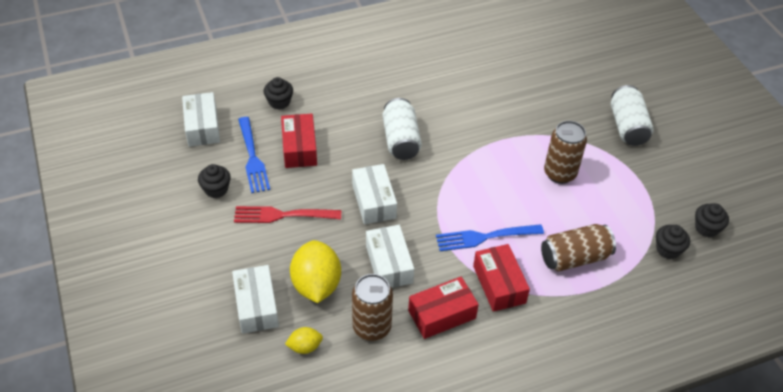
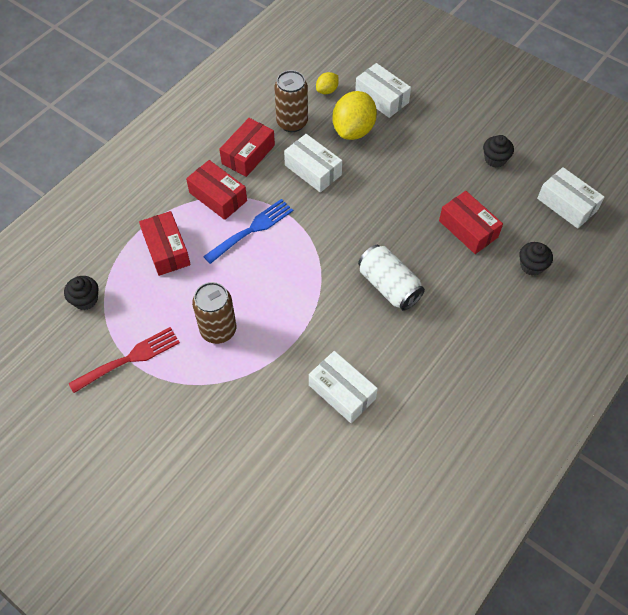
camera: 150 degrees right, 10 degrees up
(252, 158) = (496, 199): blue fork -> none
(282, 215) = (425, 166): red fork -> red fork (129, 359)
(316, 285) = (353, 130): yellow lemon -> yellow lemon turned 60 degrees clockwise
(374, 201) = (364, 214): white box -> white box (342, 392)
(574, 258) = (166, 250): brown can -> red box
(627, 126) = (172, 432): white can -> none
(706, 228) = (53, 342): black cupcake -> none

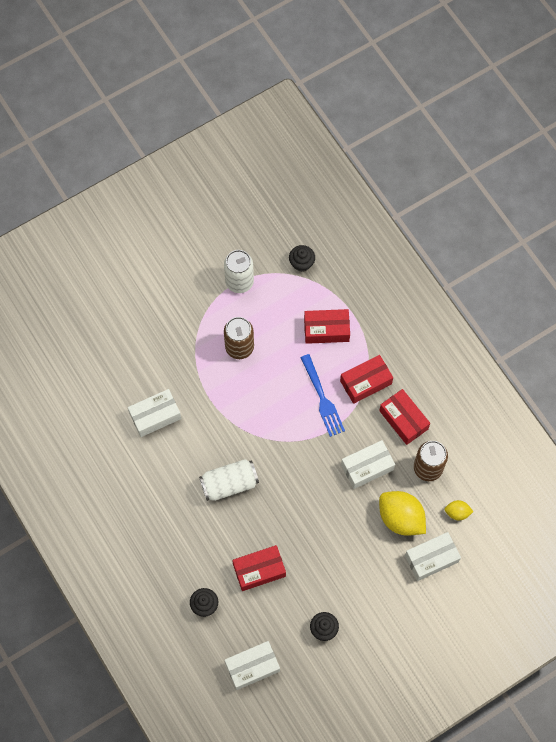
camera: 110 degrees right, 10 degrees up
(129, 359) = (239, 282): red fork -> white can
(327, 90) = (457, 512): yellow lemon -> yellow lemon turned 60 degrees counterclockwise

